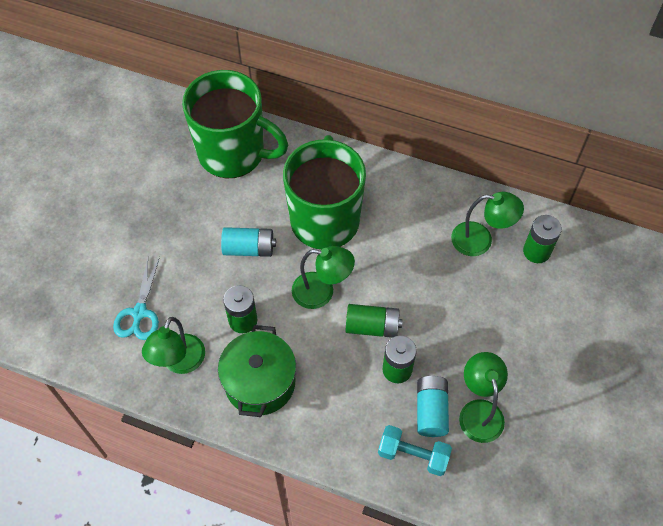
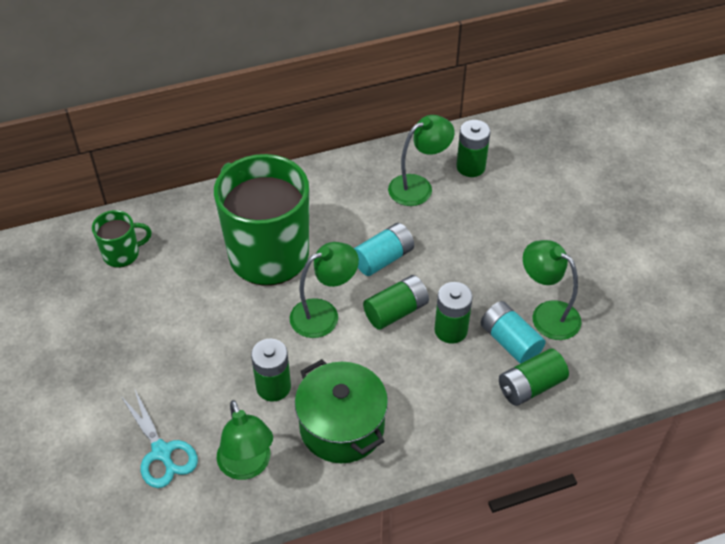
camera: 40 degrees left, 10 degrees down
(233, 153) = (122, 254): green mug -> green mug, size x0.45
(249, 248) = (219, 323): turquoise battery -> turquoise battery (383, 259)
(413, 455) = (530, 386): turquoise dumbbell -> green battery

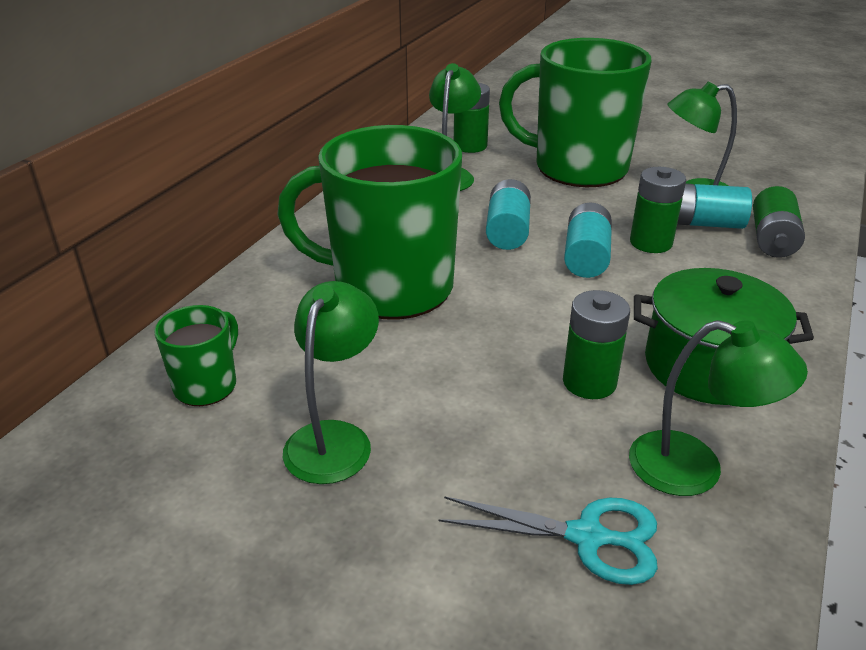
camera: 45 degrees left, 15 degrees down
(324, 314) = (529, 297): green lamp -> green lamp (335, 438)
(396, 311) = (586, 257): green battery -> turquoise battery
(509, 236) = (577, 168): none -> green mug

